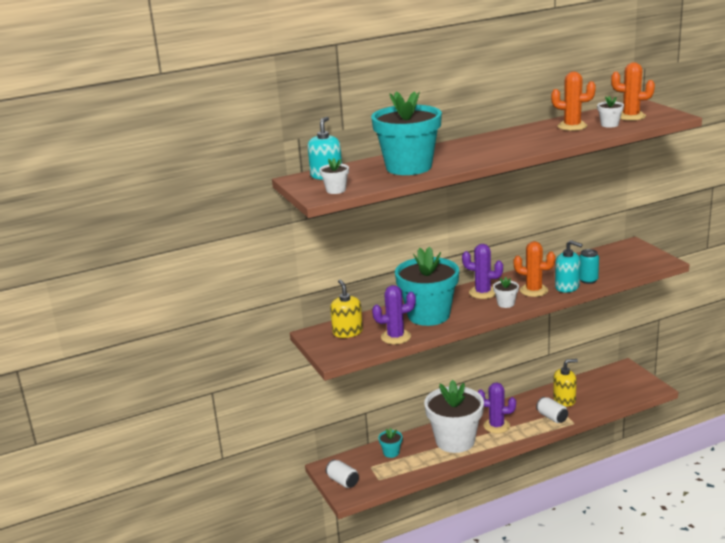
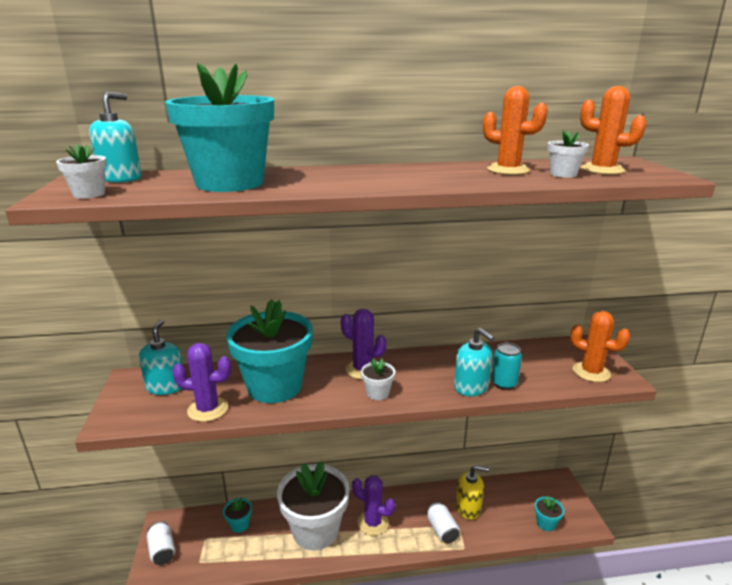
camera: 15 degrees right, 0 degrees up
(347, 332) = (166, 386): yellow soap dispenser -> turquoise soap dispenser
(533, 290) = (425, 382): orange cactus -> orange cactus (591, 372)
(626, 395) = (546, 523): none -> turquoise flower pot

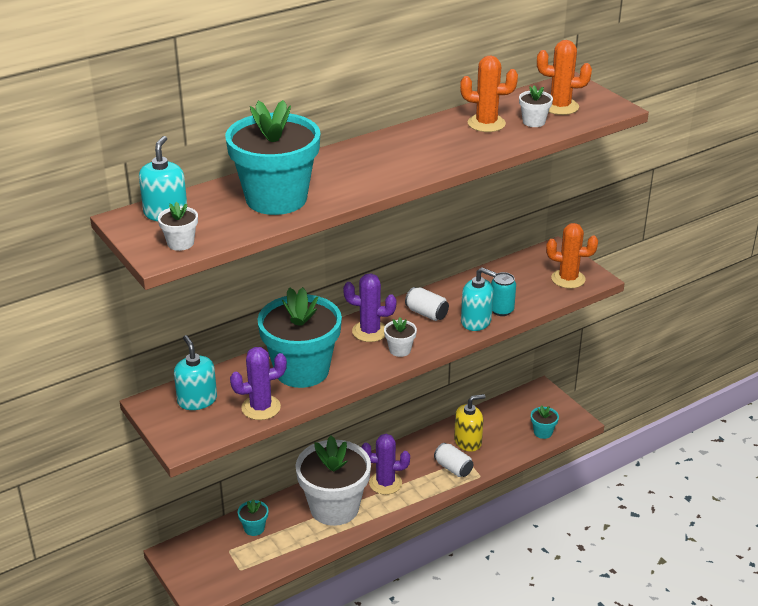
camera: 25 degrees left, 10 degrees up
(162, 551) = (194, 574): white can -> white can (426, 313)

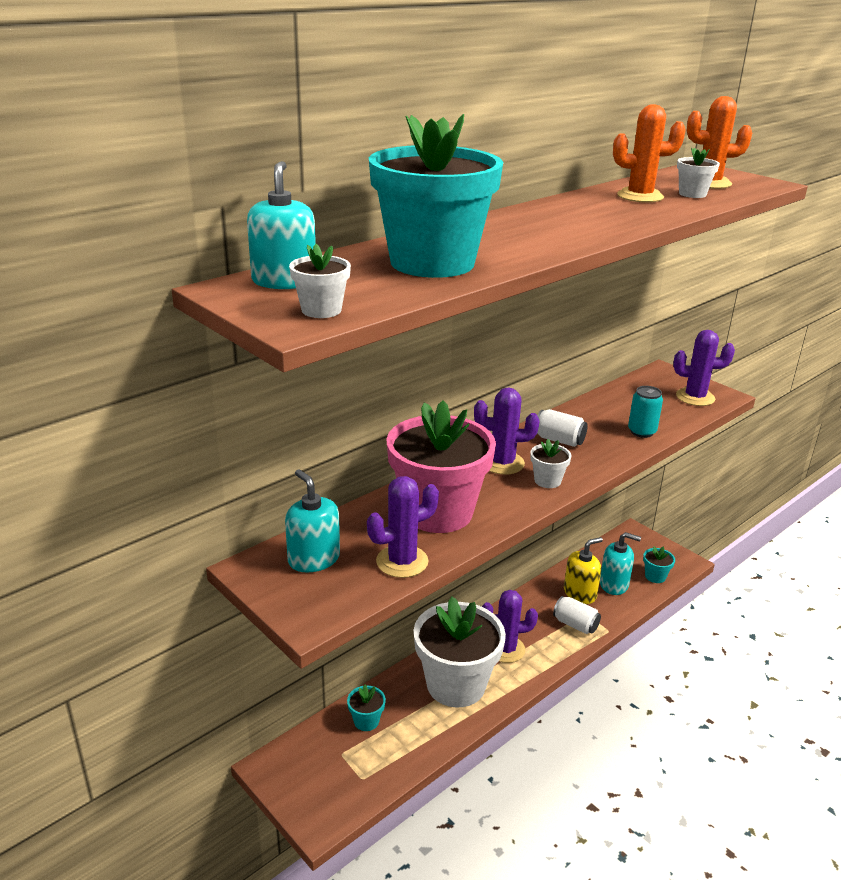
camera: 10 degrees left, 5 degrees down
(302, 370) = (438, 512): turquoise flower pot -> pink flower pot
(476, 321) = (620, 445): turquoise soap dispenser -> turquoise soap dispenser (614, 584)
(568, 279) = (695, 397): orange cactus -> purple cactus

